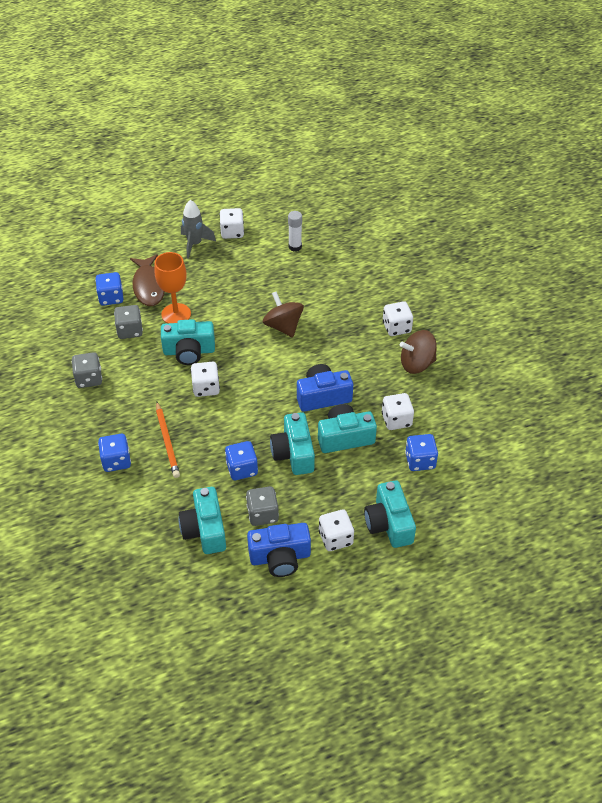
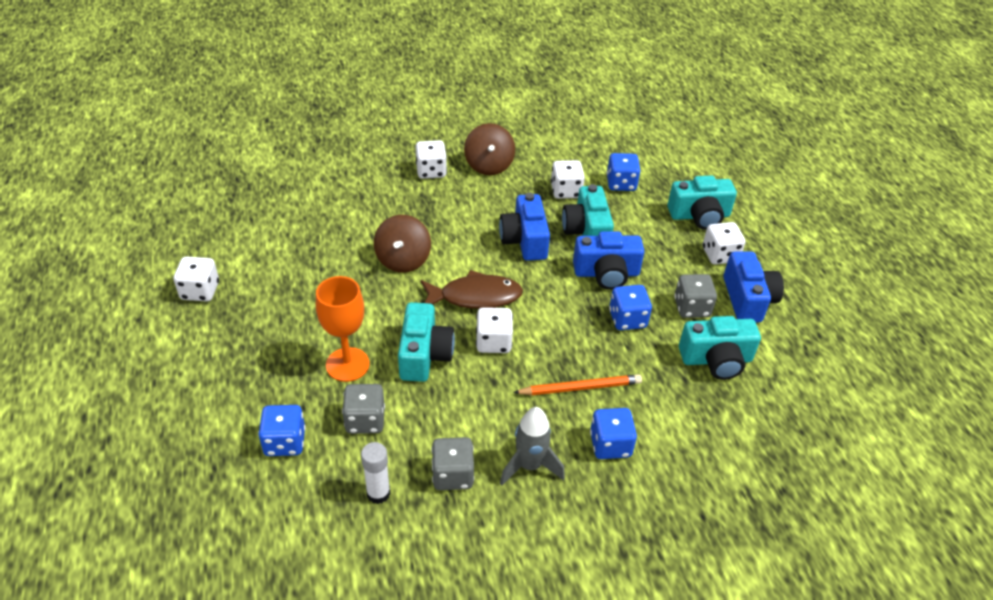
camera: 85 degrees left, 5 degrees down
(149, 286) = (277, 392): brown fish -> brown fish (475, 297)
(195, 244) = (206, 333): grey rocket -> grey rocket (529, 466)
(283, 326) = (403, 260): brown spinning top -> brown spinning top turned 60 degrees counterclockwise
(294, 453) = (606, 273): turquoise camera -> blue camera
(295, 247) = (260, 233): white glue stick -> white glue stick (378, 493)

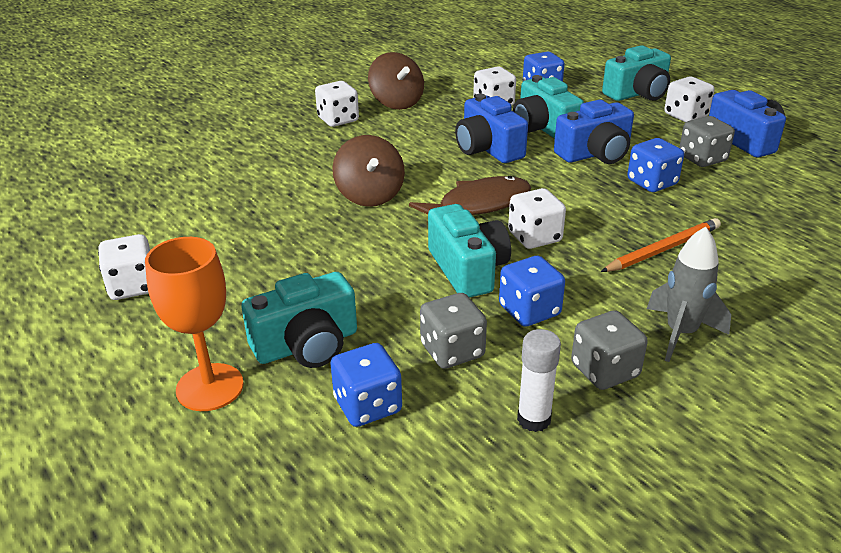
camera: 20 degrees left, 10 degrees down
(347, 364) = (384, 304): orange goblet -> orange goblet (210, 387)
(610, 445) = (743, 288): blue dice -> blue dice (529, 311)
(716, 360) = (767, 190): turquoise camera -> turquoise camera (307, 345)

